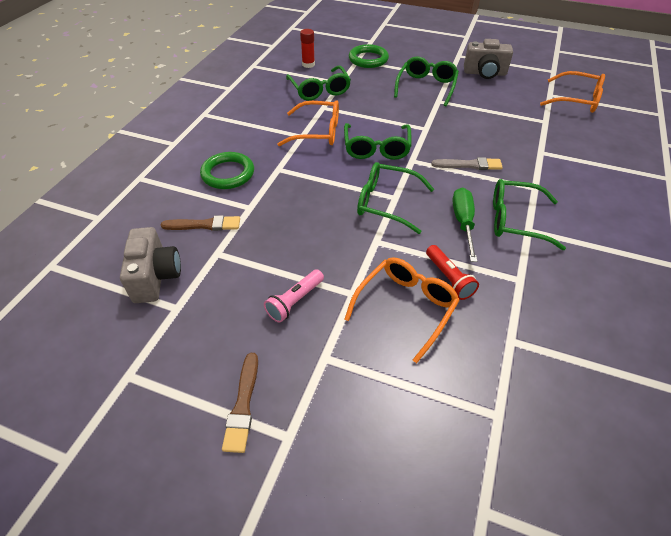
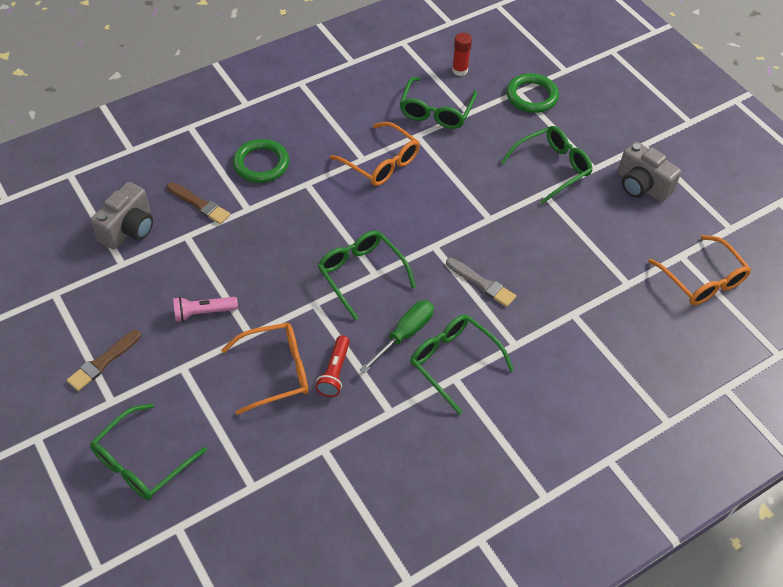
camera: 35 degrees right, 5 degrees up
(376, 148) = (415, 213): green glasses -> green glasses (142, 462)

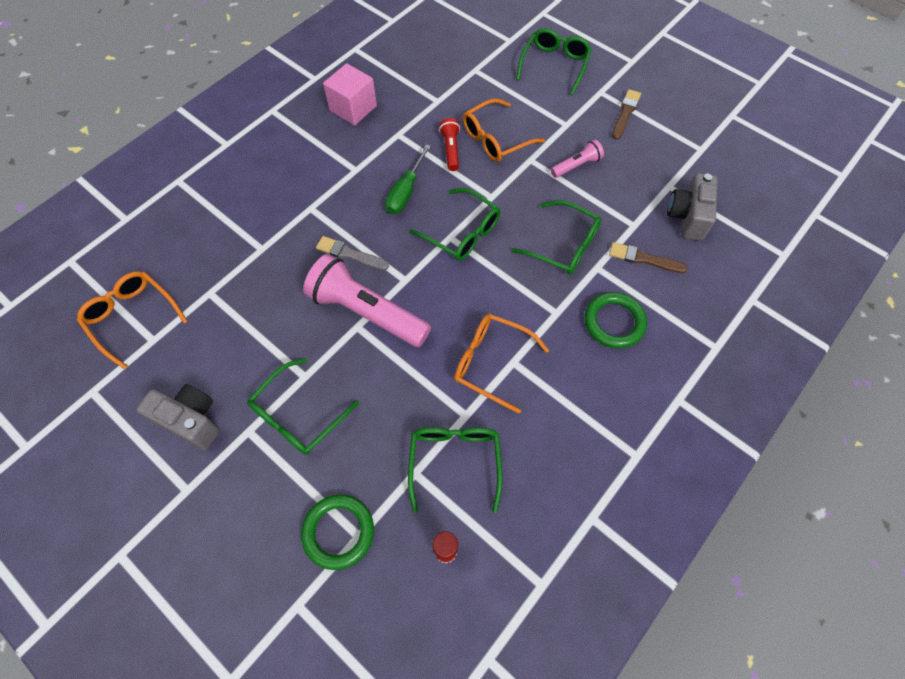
camera: 165 degrees right, 10 degrees up
(436, 469) = (353, 108): none -> pink cube
(453, 362) = (359, 180): green glasses -> green glasses (563, 245)
(478, 227) = (367, 312): none -> pink flashlight

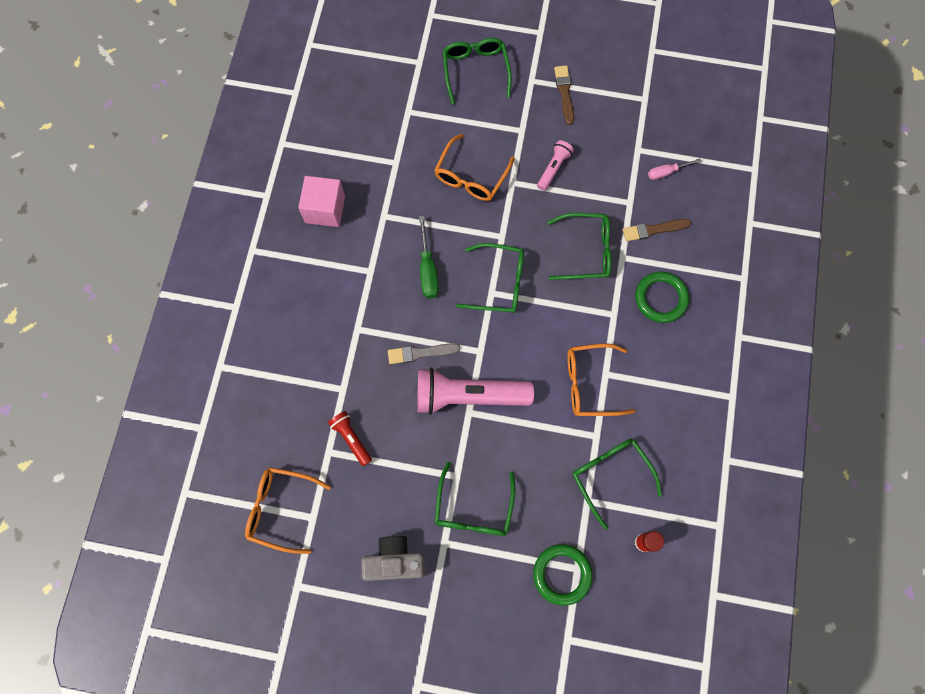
camera: 30 degrees left, 10 degrees up
(451, 150) = (439, 207): red flashlight -> red flashlight (351, 438)
(687, 217) = (666, 172): grey camera -> pink screwdriver

